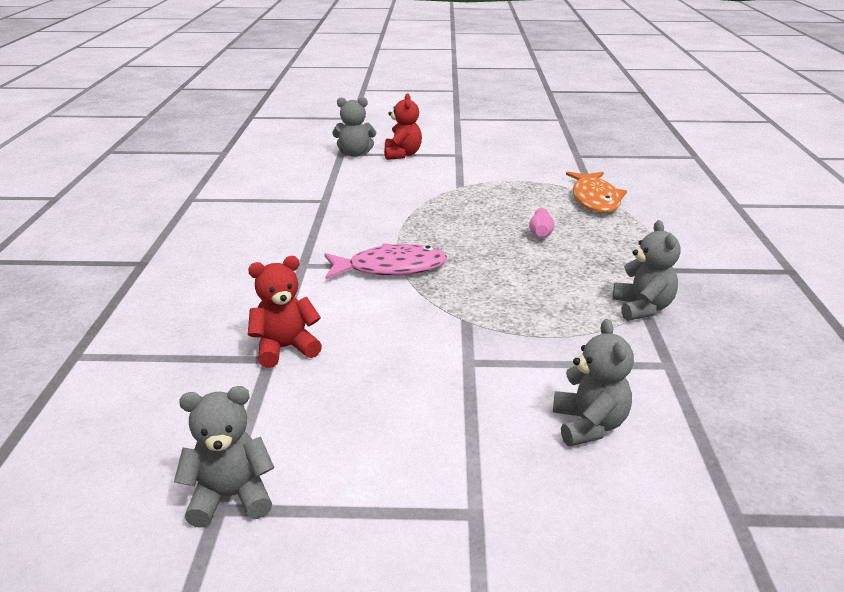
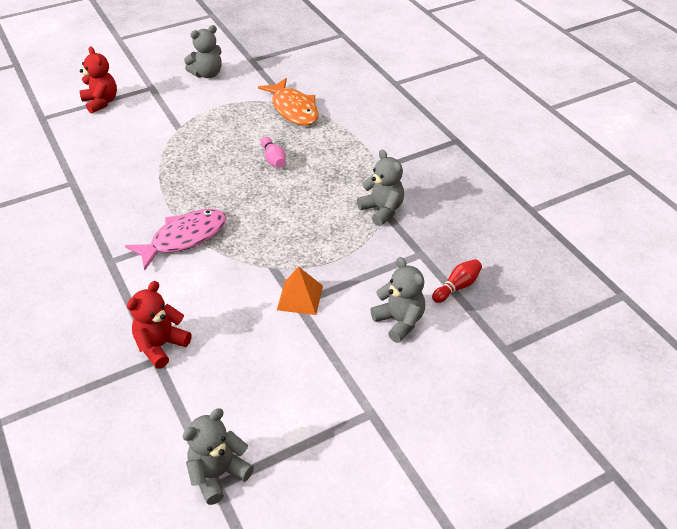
camera: 30 degrees left, 15 degrees up
(355, 154) = (55, 114): grey teddy bear -> grey teddy bear (207, 74)
(475, 357) = (300, 297): none -> orange pyramid
(700, 416) = (457, 287): none -> red bowling pin

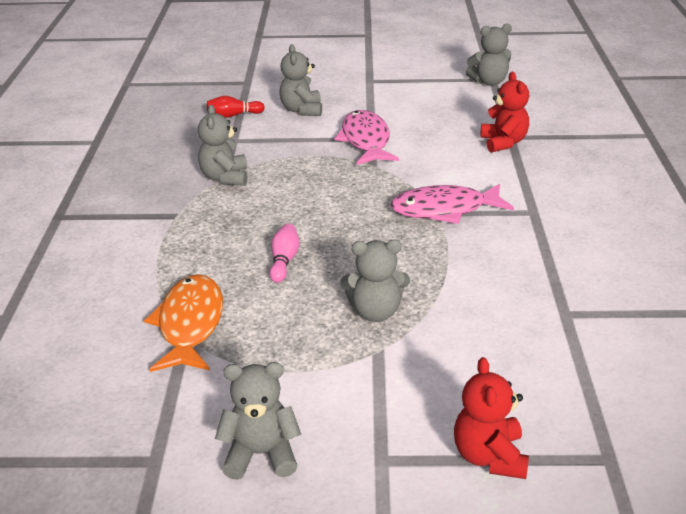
camera: 150 degrees left, 10 degrees down
(161, 346) = (503, 143): red teddy bear -> red teddy bear turned 75 degrees counterclockwise
(192, 147) = (375, 312): none -> grey teddy bear
(300, 297) = (366, 140): orange pyramid -> pink fish

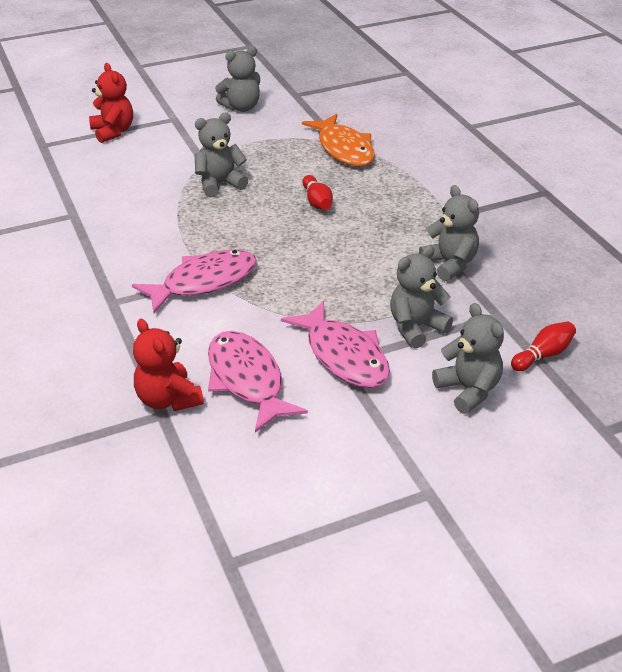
camera: 155 degrees right, 5 degrees up
(284, 261) = (317, 202): pink bowling pin -> red bowling pin
(443, 141) = (247, 380): none -> pink fish
(489, 82) = (231, 550): grey teddy bear -> grey teddy bear (416, 327)

